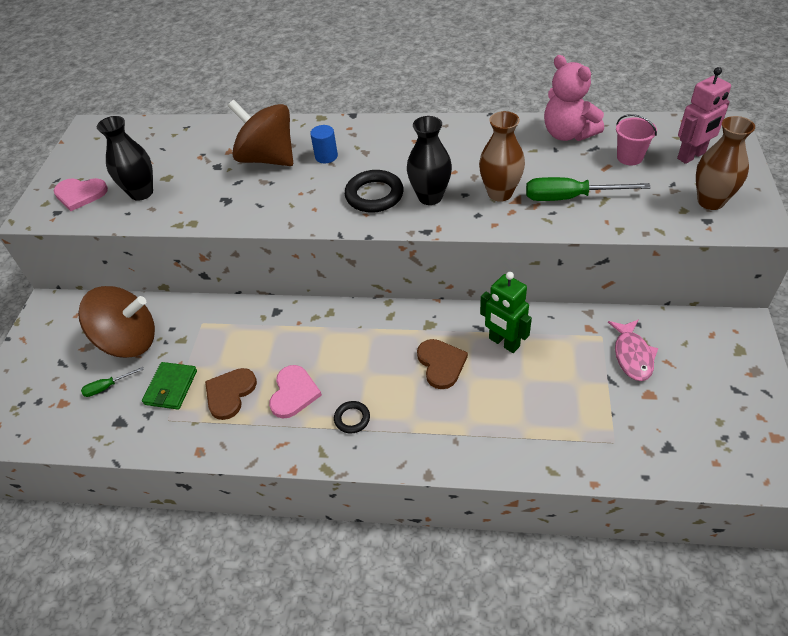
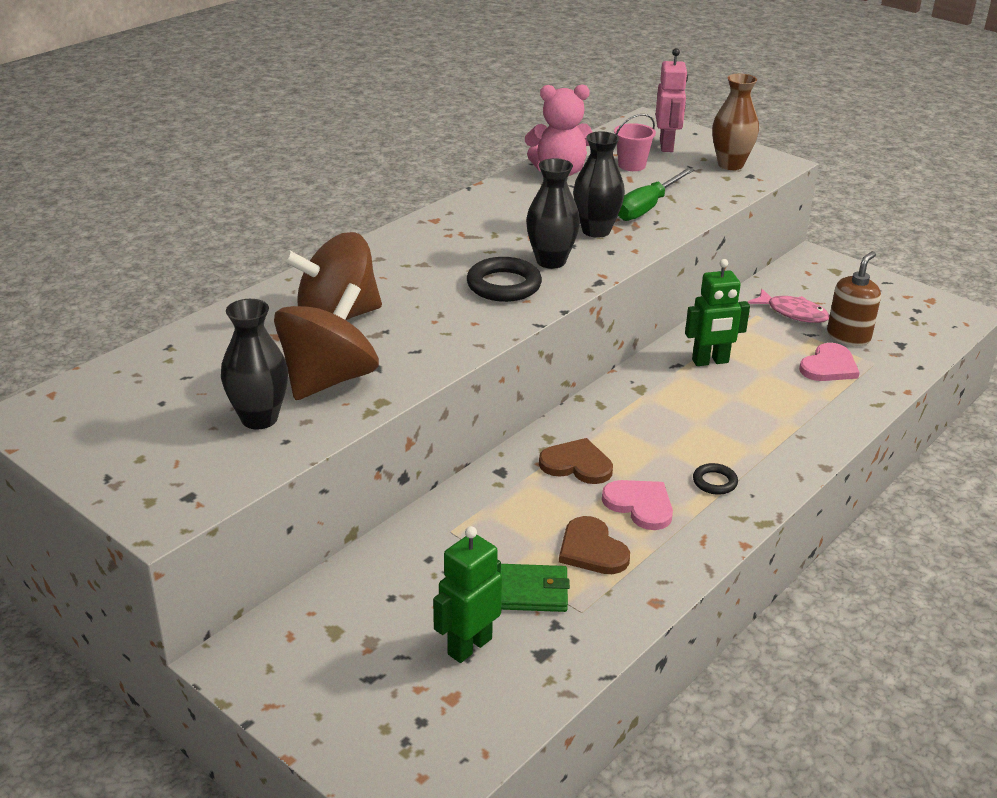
camera: 60 degrees left, 15 degrees down
(80, 194) = (179, 466): pink heart -> pink heart (829, 366)
(107, 387) = (469, 646): green screwdriver -> green robot
(129, 341) = (407, 602): brown spinning top -> brown spinning top (328, 380)
(171, 387) = (531, 591): green wallet -> green wallet turned 45 degrees counterclockwise
(326, 156) = (393, 285): blue cylinder -> none
(441, 364) = (699, 404): brown heart -> brown heart (577, 464)
(500, 193) = (596, 231): brown vase -> black vase
(637, 406) = (848, 336): none -> brown soap dispenser

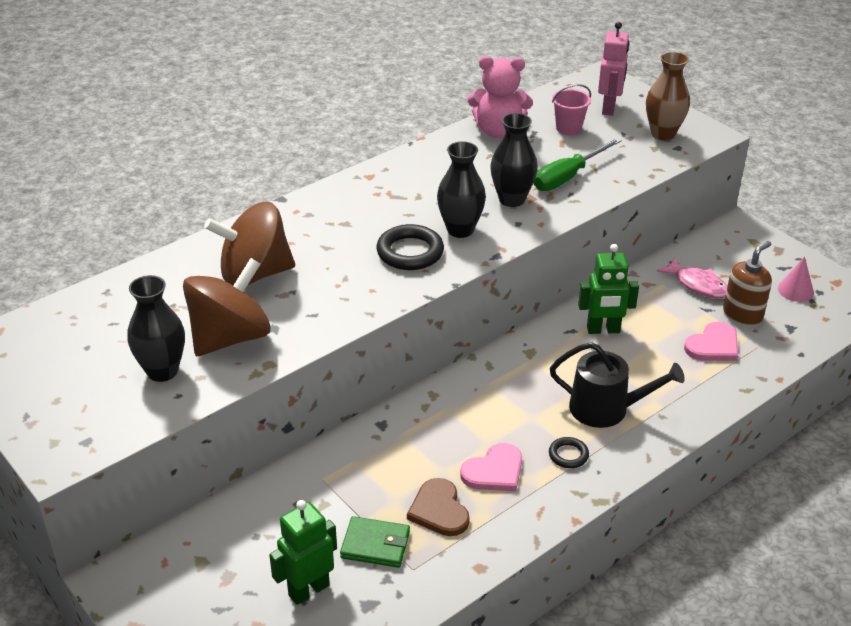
camera: 10 degrees right, 5 degrees up
(577, 464) = (450, 424): brown heart -> none
(640, 505) = (494, 471): pink heart -> pink heart turned 90 degrees clockwise
(739, 434) = (606, 409): none -> black watering can
(893, 310) = (795, 290): none -> pink cone

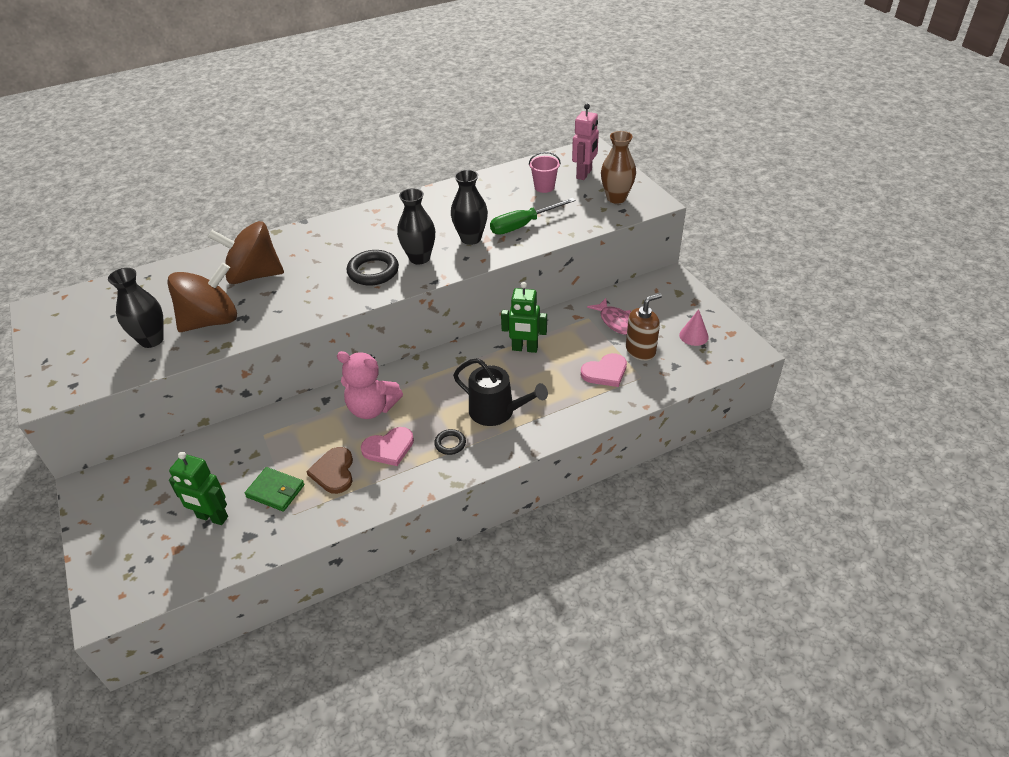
camera: 15 degrees right, 5 degrees up
(308, 590) = (212, 517): green robot -> green robot turned 135 degrees counterclockwise
(498, 131) = (489, 185): pink teddy bear -> pink teddy bear (372, 408)

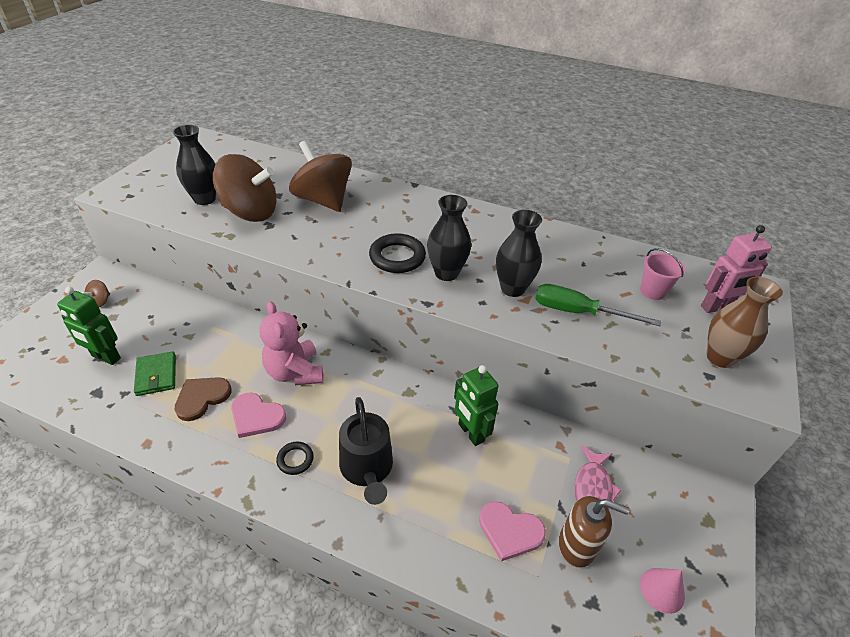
camera: 45 degrees right, 0 degrees up
(130, 499) = (100, 302): none -> brown spinning top
(212, 517) = (106, 357): green robot -> green robot turned 45 degrees counterclockwise

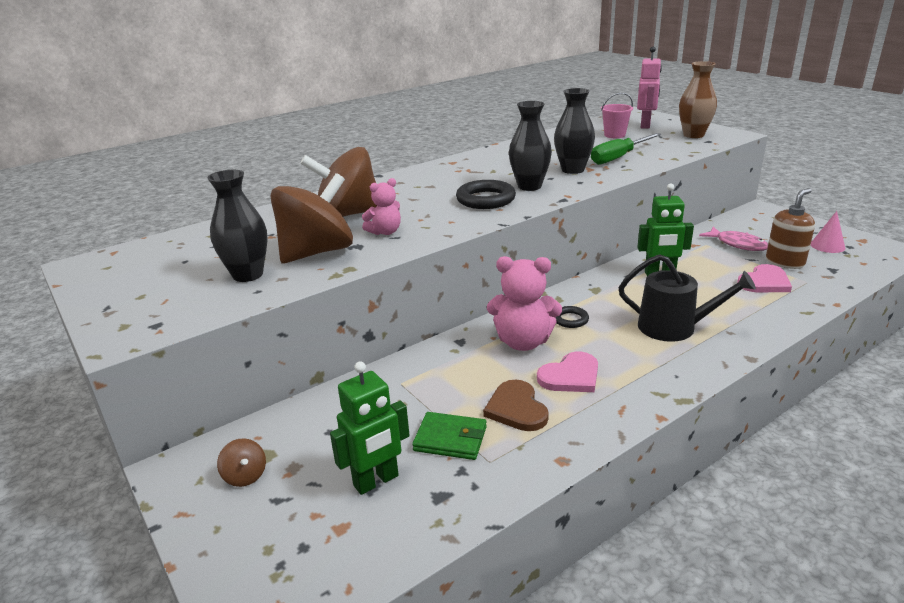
camera: 55 degrees left, 15 degrees down
(295, 459) = (643, 363): black ring -> black ring (570, 320)
(300, 229) = (385, 232): none -> pink teddy bear

